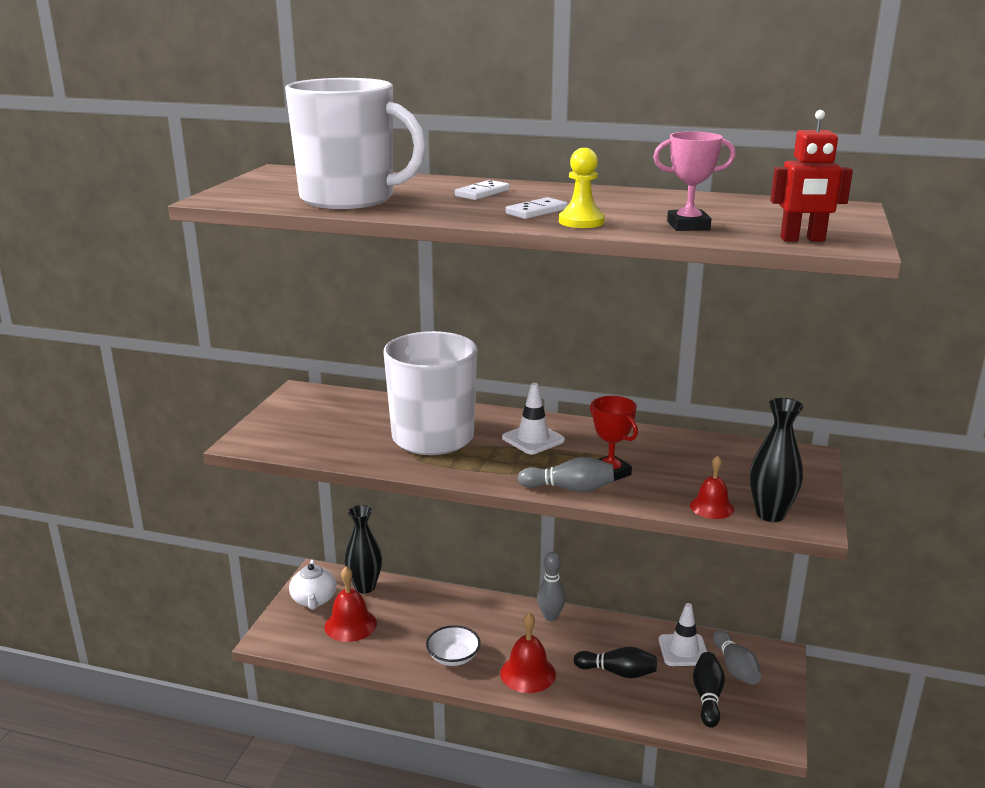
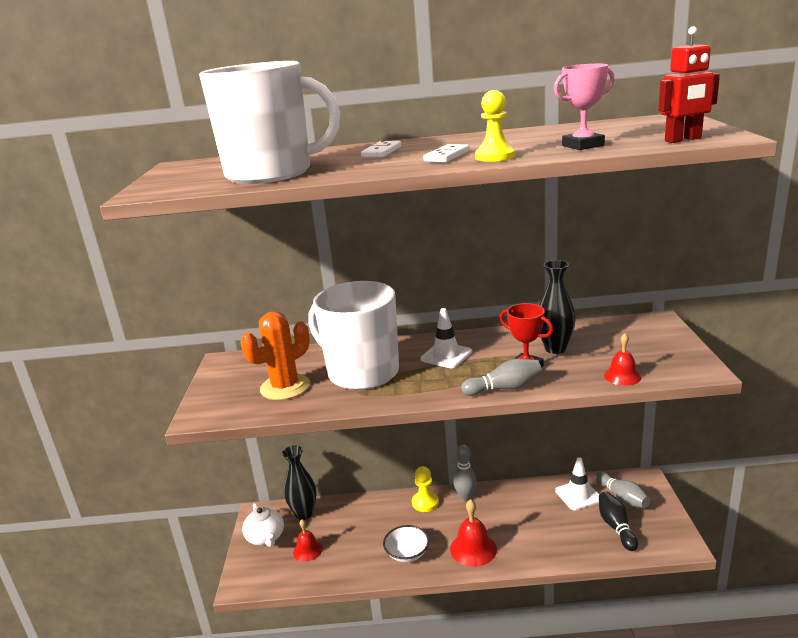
camera: 15 degrees left, 0 degrees up
(344, 433) = (285, 387): none -> orange cactus
(350, 624) = (307, 550): red bell -> red bell, size x0.66
(501, 610) = (425, 502): none -> yellow pawn
(617, 672) = (540, 527): black bowling pin -> none
(770, 514) = (668, 371): black vase -> black vase (555, 348)

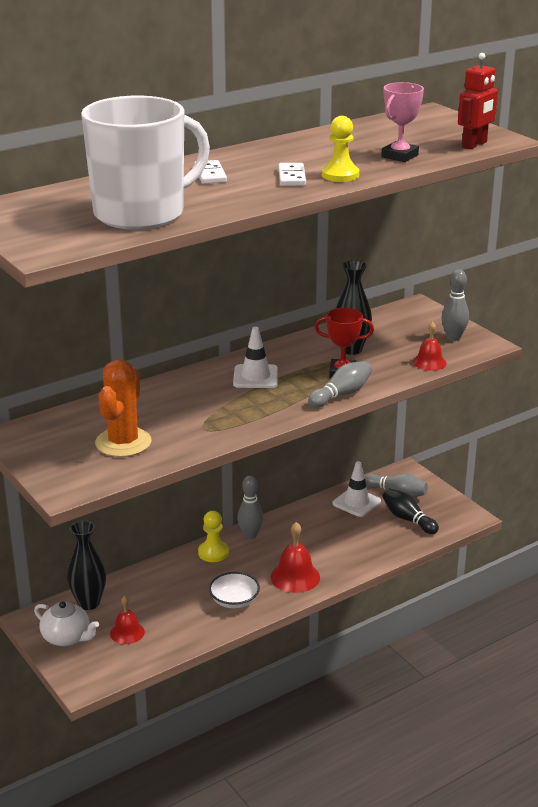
camera: 35 degrees left, 5 degrees up
(361, 372) = (188, 411): white mug -> none
(670, 357) = (453, 338): none -> grey bowling pin

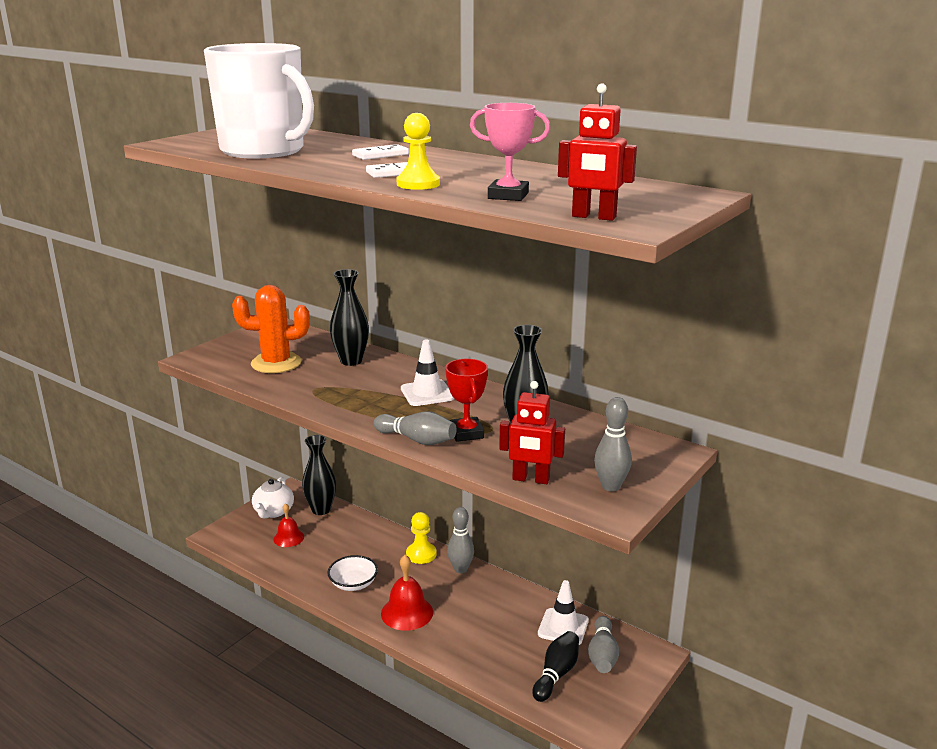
camera: 70 degrees right, 5 degrees down
(152, 402) = (351, 361): none -> black vase
(429, 362) = (531, 479): red bell -> red robot

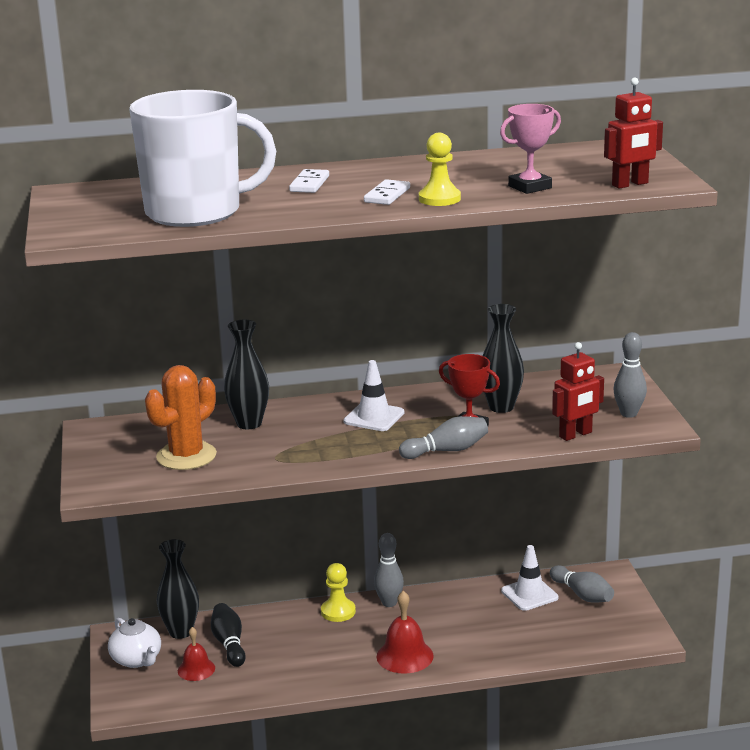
camera: 45 degrees left, 0 degrees up
(353, 584) = (324, 665): white bowl -> none
(556, 674) = (574, 625): black bowling pin -> black bowling pin (229, 644)

